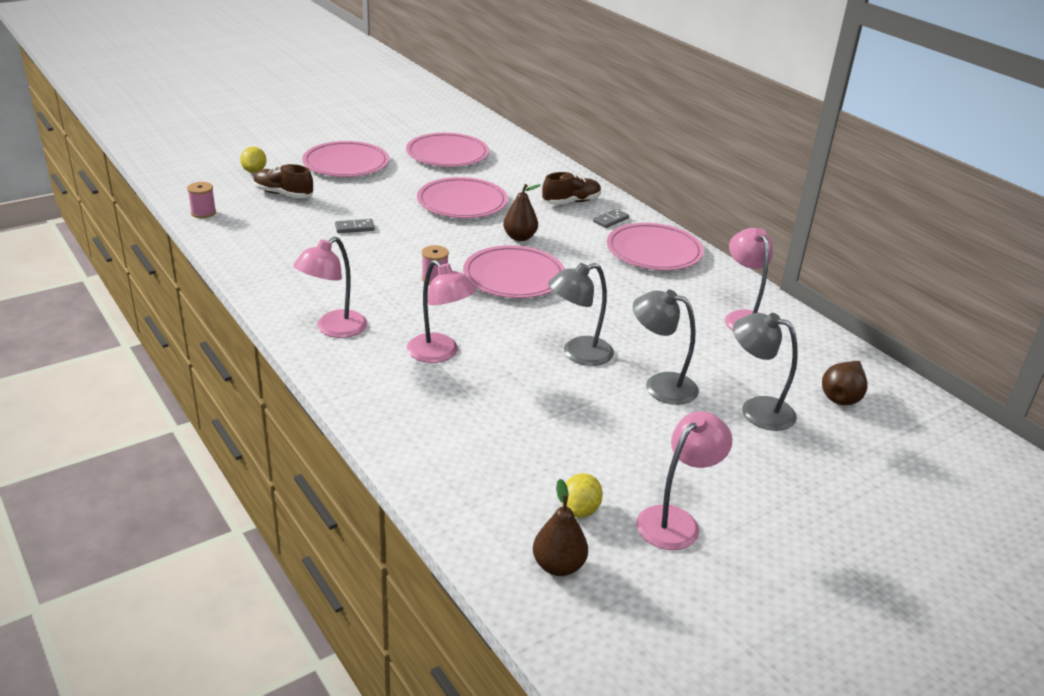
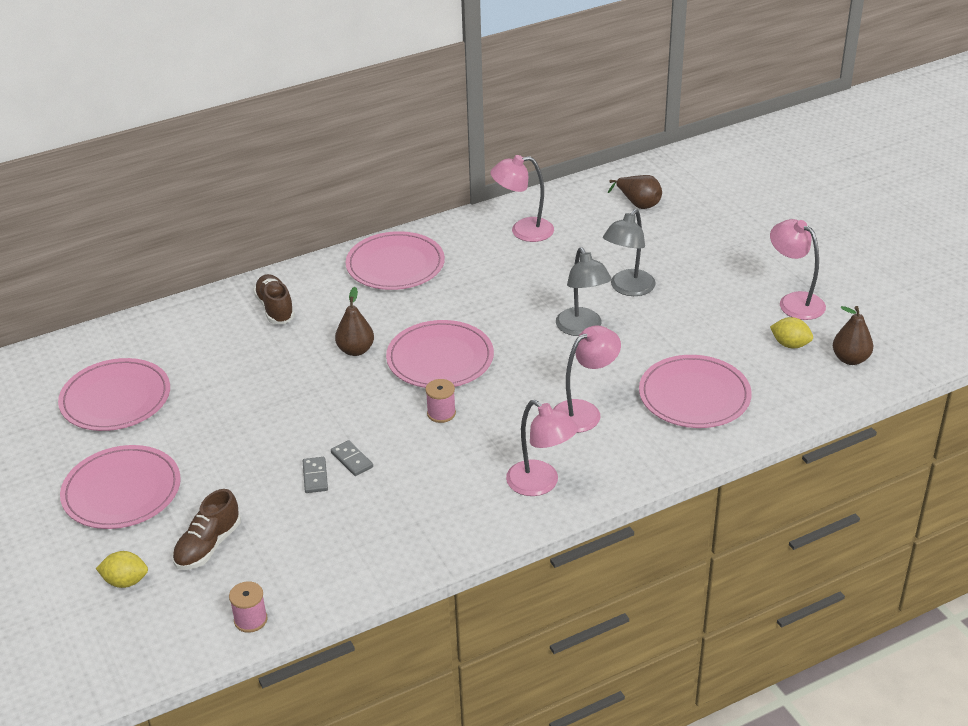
camera: 80 degrees left, 5 degrees up
(462, 202) = (260, 389): pink plate -> pink plate (694, 396)
(611, 220) = (324, 285): grey domino -> grey domino (351, 460)
(757, 410) = (658, 246): grey lamp -> none

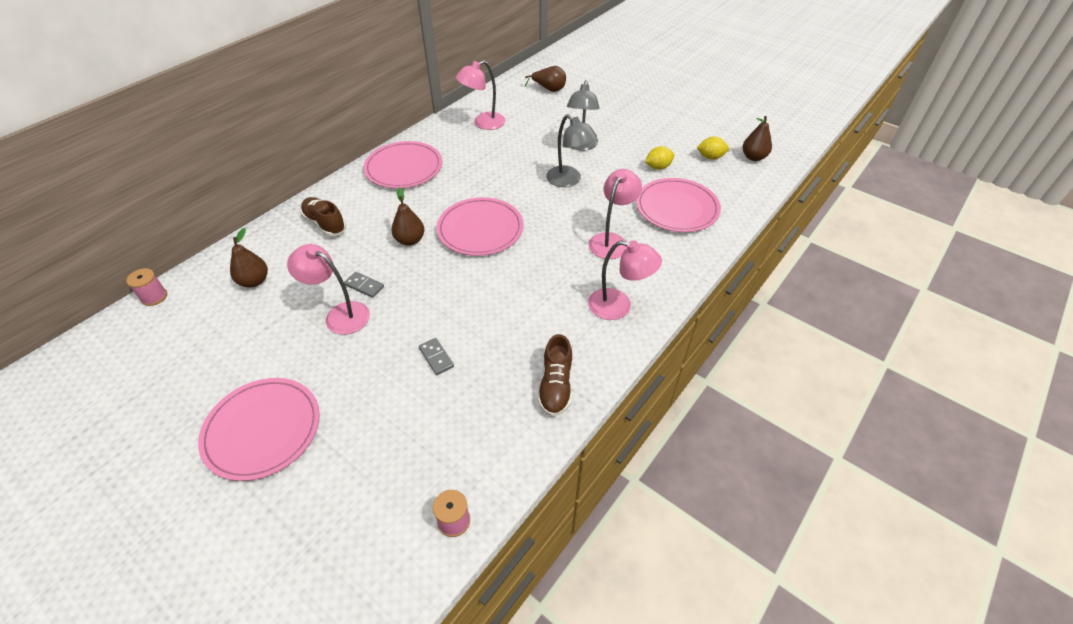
camera: 25 degrees left, 10 degrees up
(115, 399) = (216, 340): pink plate -> none
(125, 581) = (309, 526): yellow lemon -> yellow lemon (658, 167)
(176, 350) = (254, 281): none -> brown pear
(208, 546) = (374, 457): brown shoe -> brown shoe (555, 386)
(351, 460) = (459, 333): grey domino -> grey domino (364, 286)
(441, 413) = (507, 272): pink spool -> pink spool (154, 297)
(794, 302) = (691, 129): pink lamp -> pink lamp (340, 315)

